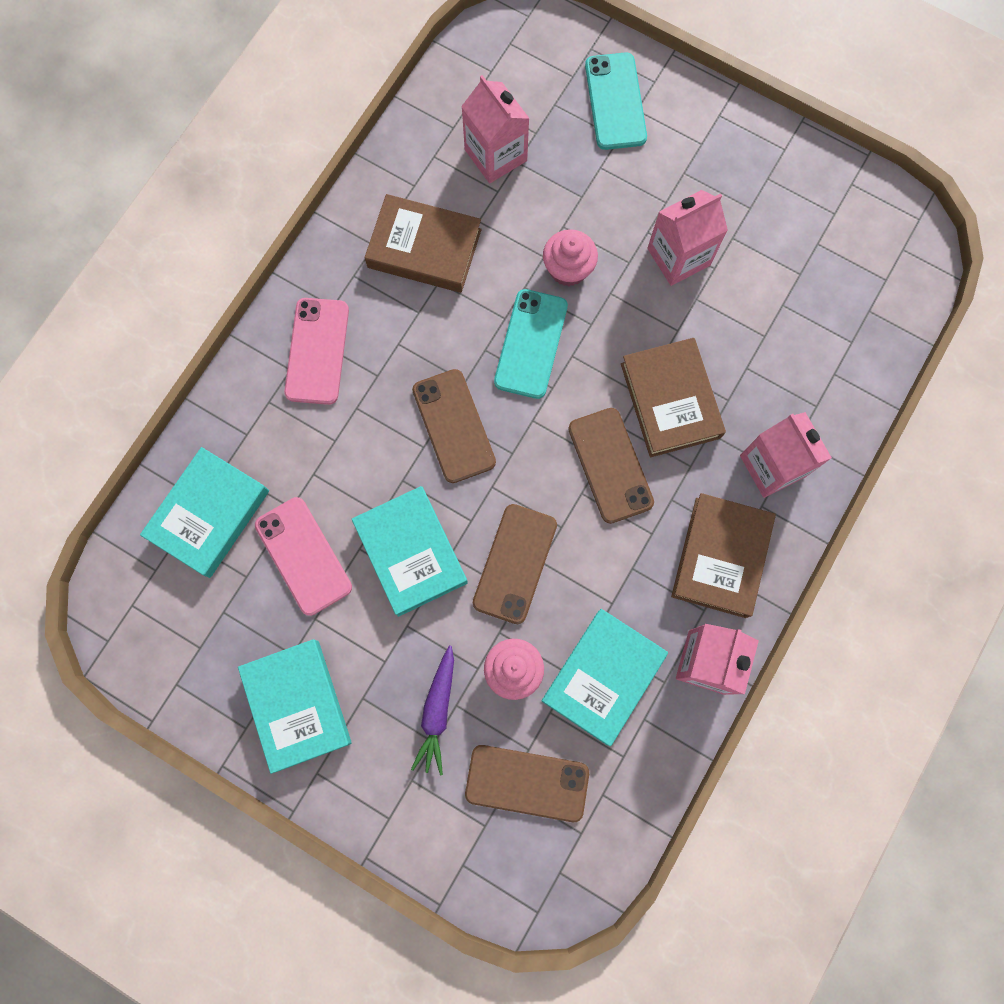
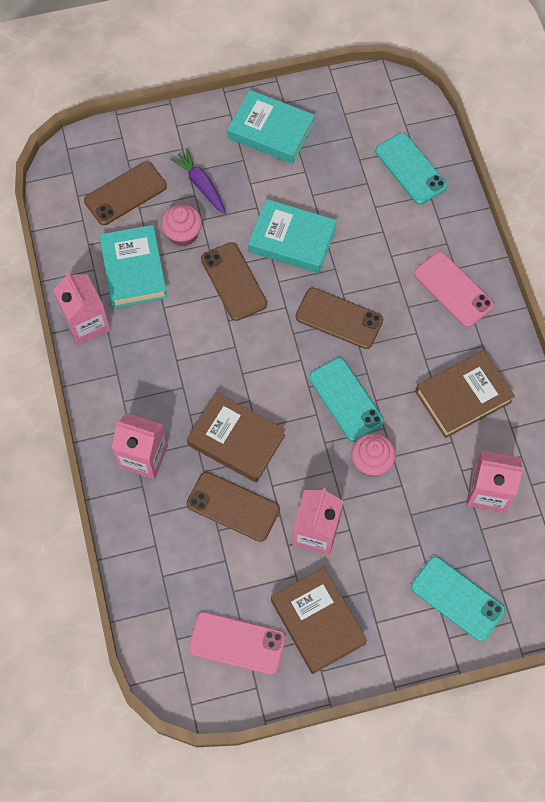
camera: 135 degrees right, 10 degrees down
(209, 514) = (410, 169): turquoise book -> turquoise phone
(303, 556) = (343, 192): pink phone -> pink phone (237, 643)
(610, 465) = (234, 375): brown phone -> brown phone (233, 506)
(720, 557) = (127, 381): brown book -> brown book (318, 622)

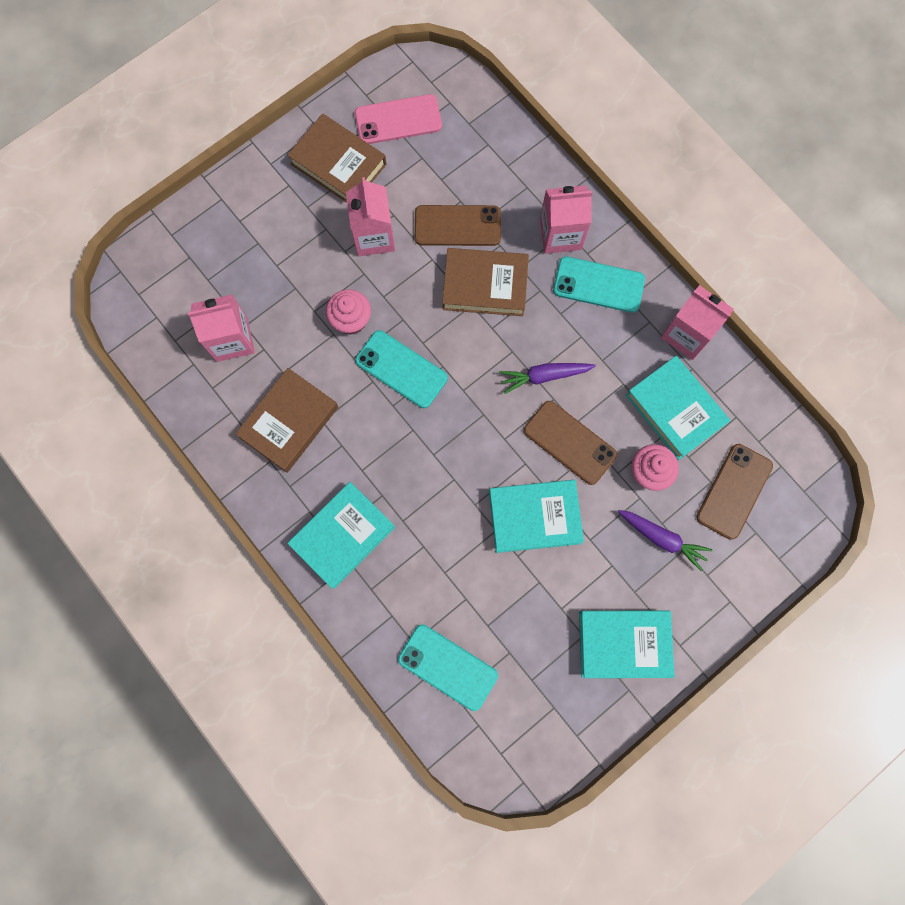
camera: 155 degrees right, 10 degrees up
(226, 341) = (544, 376): none -> purple carrot
(339, 318) = (445, 450): brown phone -> none
(453, 289) = (343, 536): pink phone -> turquoise book
(457, 598) = (225, 233): turquoise phone -> turquoise phone (598, 285)

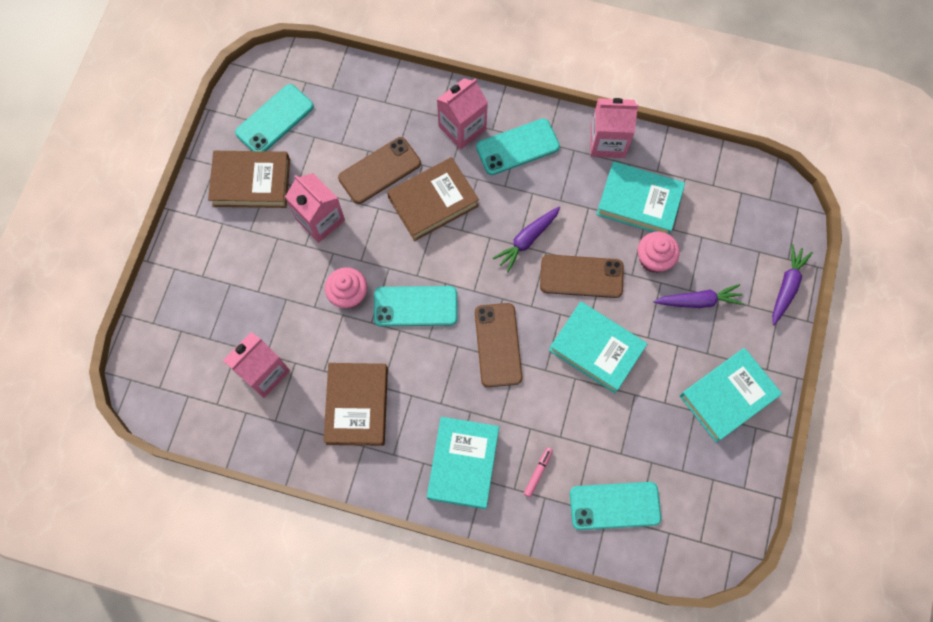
camera: 35 degrees left, 5 degrees down
(398, 120) = (275, 120): pink phone -> turquoise phone
(401, 590) = (538, 472): none -> pink marker
(534, 517) = (596, 349): turquoise book -> turquoise book turned 75 degrees clockwise
(734, 491) = (723, 232): brown phone -> brown phone (498, 345)
(757, 583) = (786, 286): none -> purple carrot

